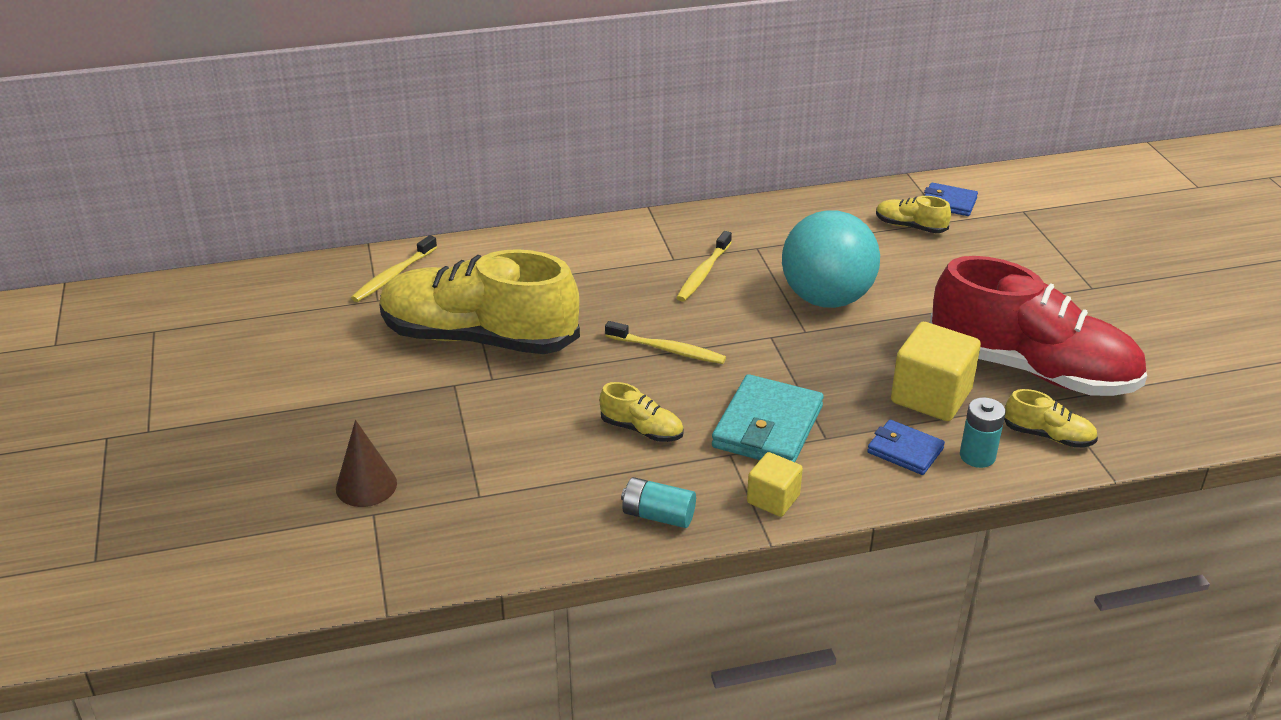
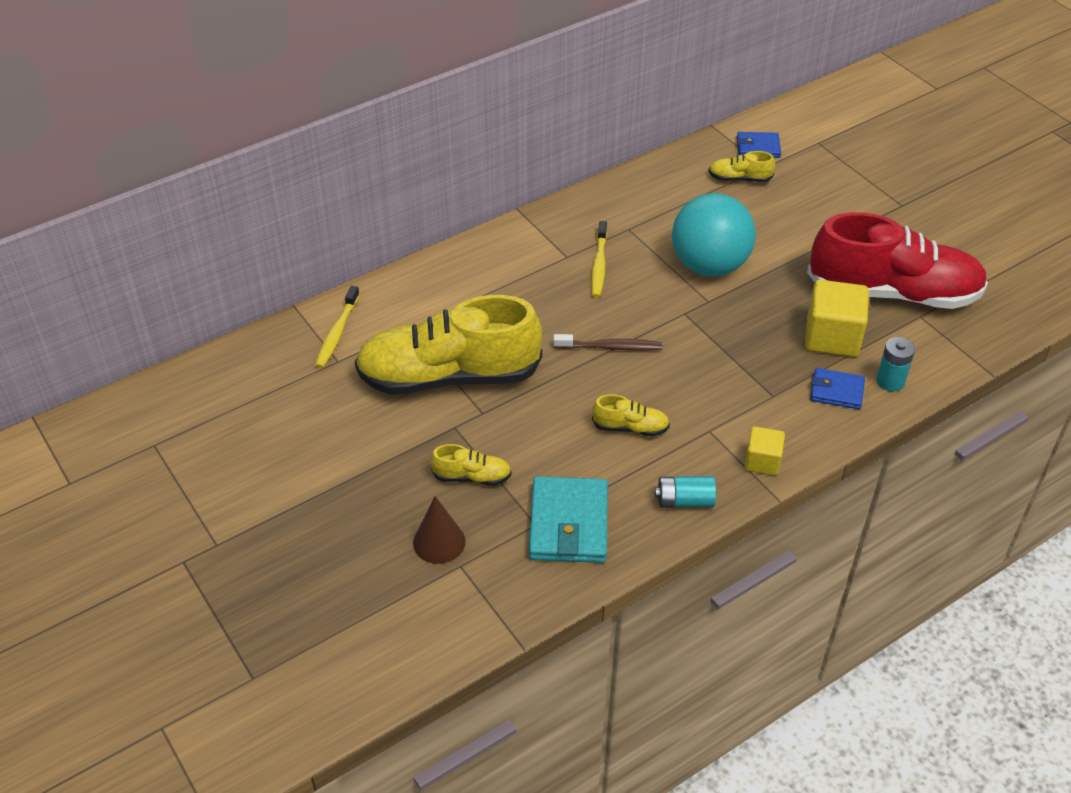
camera: 20 degrees left, 10 degrees up
(667, 350) = (610, 347): yellow toothbrush -> brown toothbrush
(767, 427) = (725, 398): turquoise wallet -> turquoise wallet (568, 524)
(1048, 436) = (931, 349): yellow shoe -> yellow shoe (472, 477)

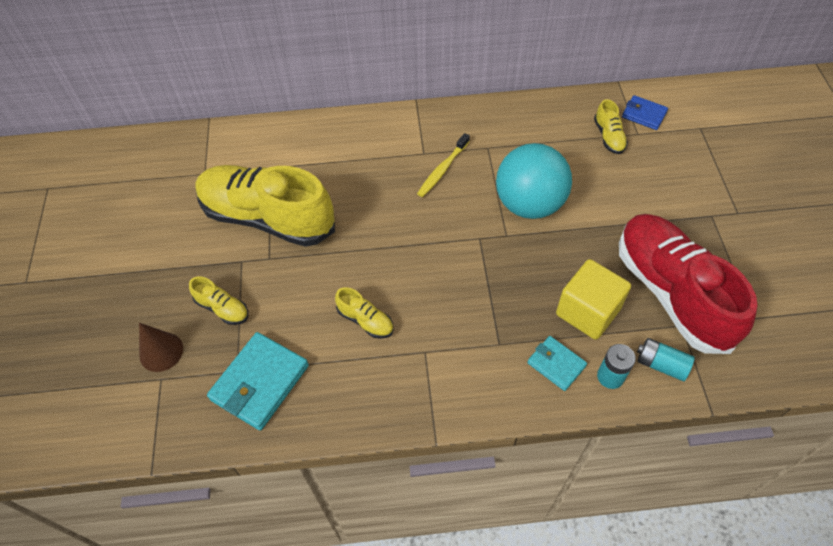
camera: 30 degrees right, 10 degrees up
(337, 333) = (220, 151): yellow toothbrush -> none
(610, 347) = (400, 243): brown toothbrush -> none
(684, 501) = (360, 406): turquoise battery -> turquoise battery (661, 364)
(739, 179) = (609, 137): yellow shoe -> yellow shoe turned 135 degrees counterclockwise
(762, 461) = (447, 401): yellow cube -> none
(836, 391) = (556, 364): blue wallet -> turquoise wallet
(892, 293) = (671, 292): red shoe -> red shoe turned 150 degrees counterclockwise

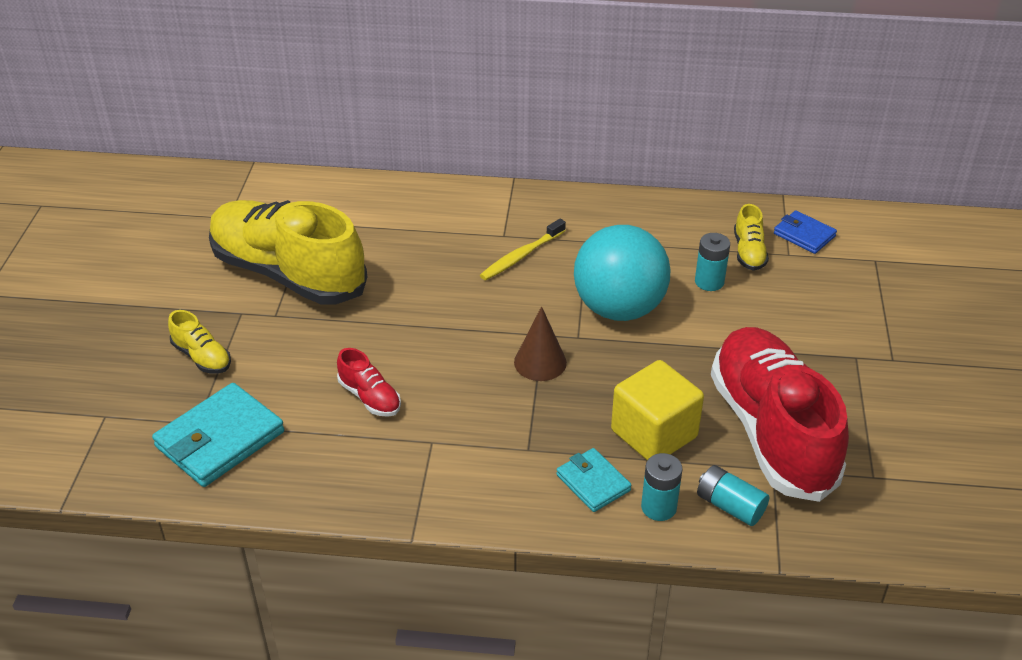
camera: 10 degrees right, 15 degrees down
(161, 352) = (115, 388): brown cone -> brown cone (540, 362)
(365, 320) = (370, 397): yellow shoe -> red shoe
(588, 168) = (709, 282): none -> turquoise battery

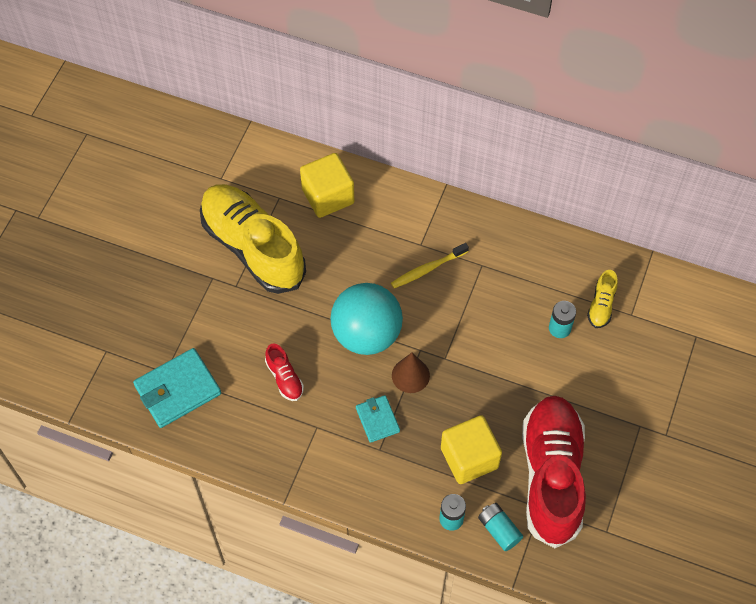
camera: 15 degrees right, 20 degrees up
(202, 357) = (178, 313): yellow shoe -> none
(371, 211) = (328, 196): none -> yellow cube
(593, 482) = (414, 488): turquoise wallet -> turquoise wallet (377, 420)
(619, 308) = (483, 338): turquoise ball -> turquoise ball (366, 334)
(804, 235) = (651, 298): blue wallet -> none

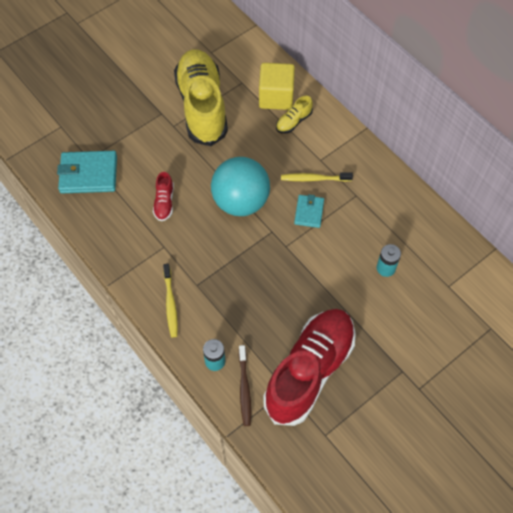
camera: 30 degrees right, 0 degrees up
(365, 484) = (170, 303): none -> yellow toothbrush
(377, 420) = (209, 264): turquoise wallet -> turquoise wallet (309, 212)
(410, 375) = (253, 245): brown cone -> none
(469, 458) = (257, 325): yellow cube -> none
(499, 530) = (244, 388): turquoise battery -> brown toothbrush
(601, 305) = (429, 268): yellow shoe -> yellow shoe (293, 121)

